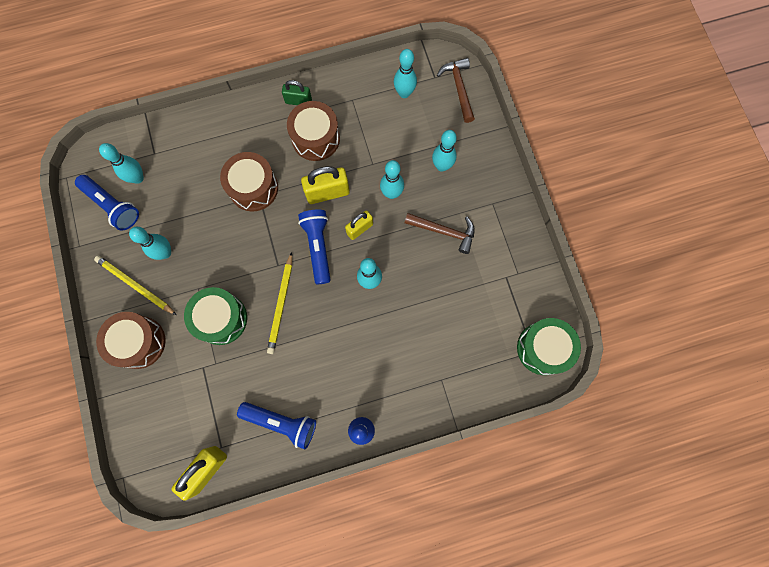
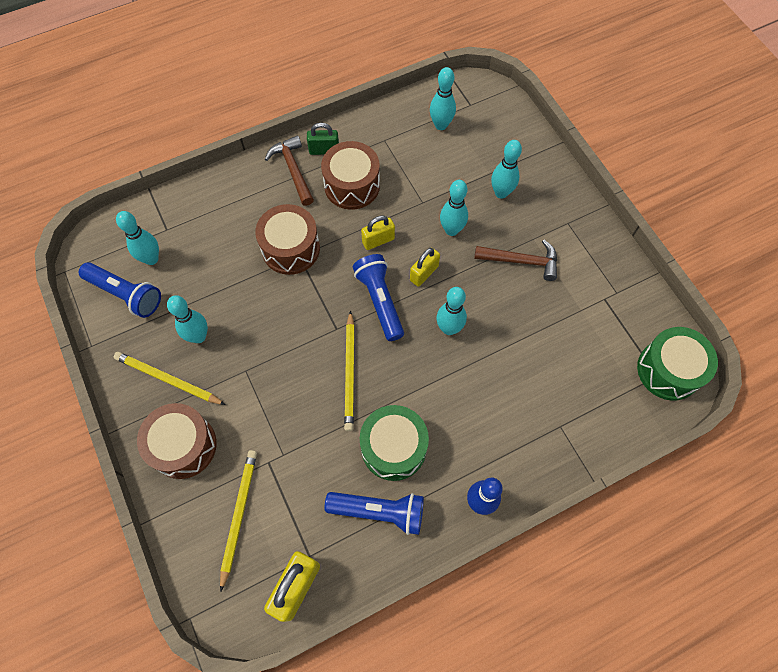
camera: 10 degrees left, 10 degrees down
(172, 406) = (238, 515): none -> yellow pencil
(221, 319) = (280, 401): green drum -> green drum (393, 447)
(327, 193) = (378, 240): yellow padlock -> yellow padlock, size x0.64
(459, 88) = (499, 112): brown hammer -> brown hammer (293, 170)

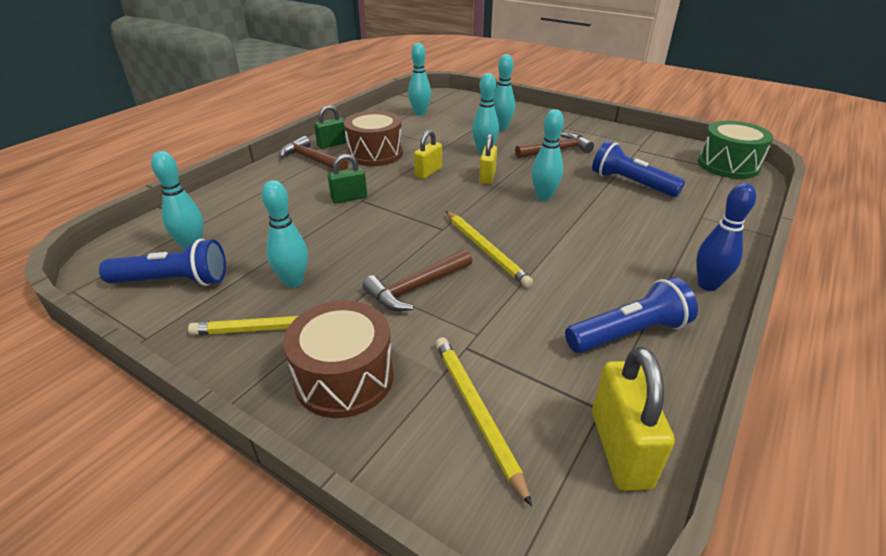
camera: 30 degrees left, 30 degrees down
(274, 387) = (416, 287): none -> brown hammer
(291, 248) = (349, 198): brown drum -> green padlock
(380, 301) = (466, 201): blue flashlight -> blue flashlight (631, 183)
(393, 447) = (585, 282): green drum -> none

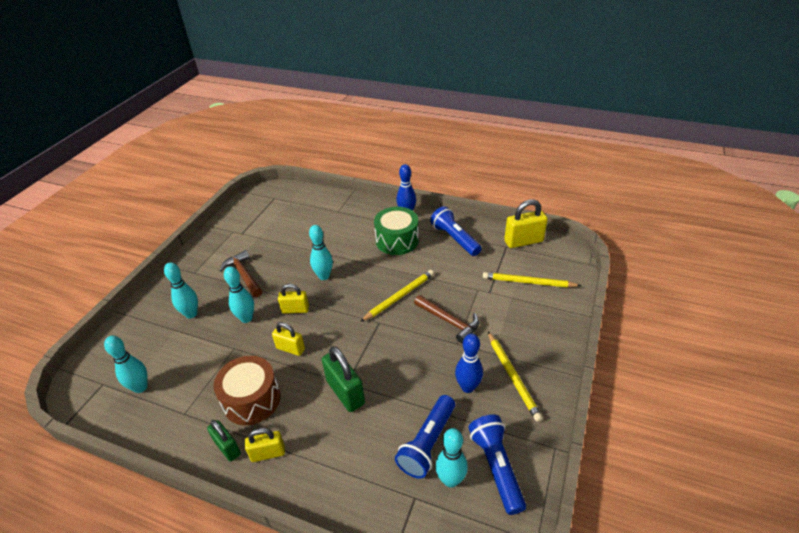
camera: 100 degrees left, 5 degrees up
(293, 282) = (467, 387): turquoise bowling pin -> blue bowling pin
(312, 159) = (268, 453): brown hammer -> yellow padlock
(344, 377) = (533, 333): brown drum -> none
(349, 198) = (345, 392): green padlock -> green padlock, size x1.57
(476, 412) = (528, 282): yellow pencil -> yellow pencil turned 45 degrees clockwise
(631, 183) = (298, 237): blue flashlight -> blue flashlight (427, 443)
(728, 165) = (267, 196): green drum -> green drum (397, 240)

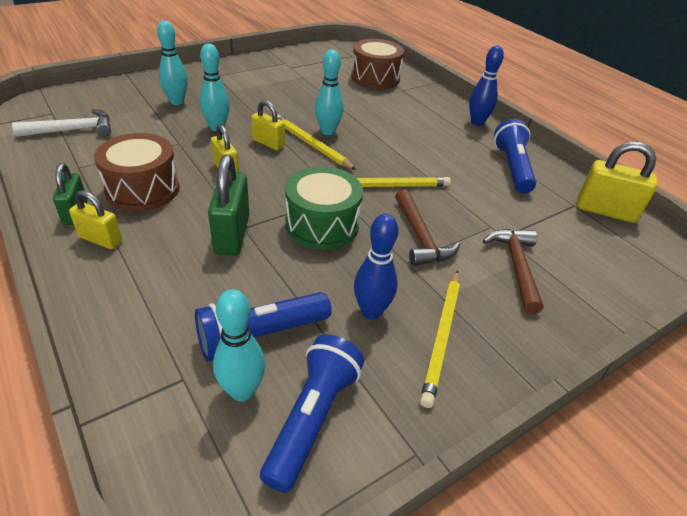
camera: 30 degrees right, 0 degrees up
(140, 387) = (73, 130): turquoise bowling pin -> white hammer
(244, 275) = (255, 96): brown hammer -> brown hammer (516, 266)
(310, 210) = (375, 78): none -> brown drum
(397, 240) = (440, 139): green drum -> green drum (322, 225)
(528, 282) = (569, 253): yellow pencil -> yellow pencil (311, 144)

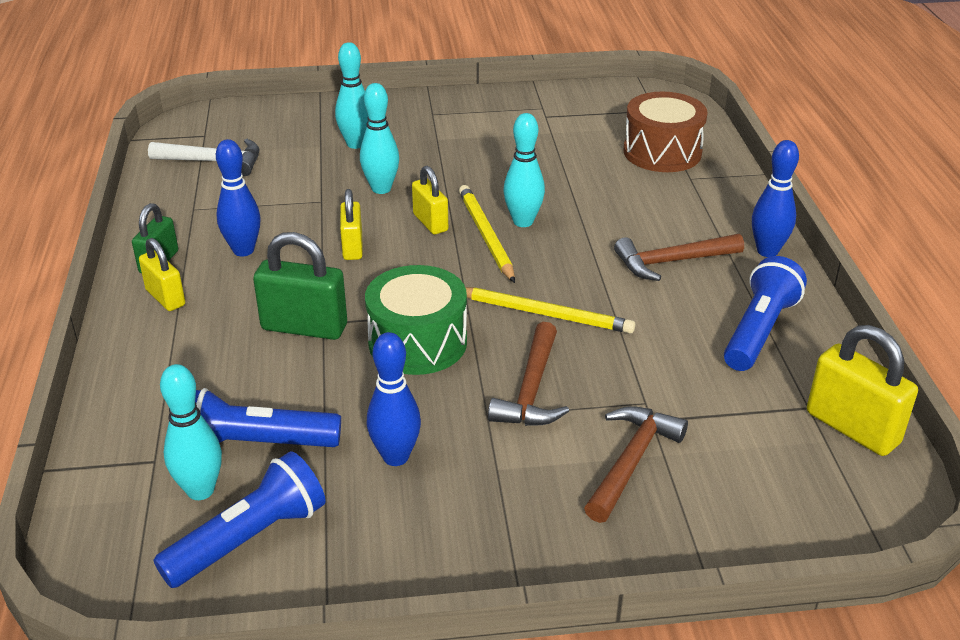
camera: 30 degrees right, 5 degrees down
(143, 189) = (243, 250): brown drum -> blue bowling pin
(232, 234) = (304, 327): green padlock -> green padlock turned 75 degrees clockwise
(433, 138) = (672, 262): none -> brown hammer
(442, 336) = (456, 509): yellow pencil -> none

